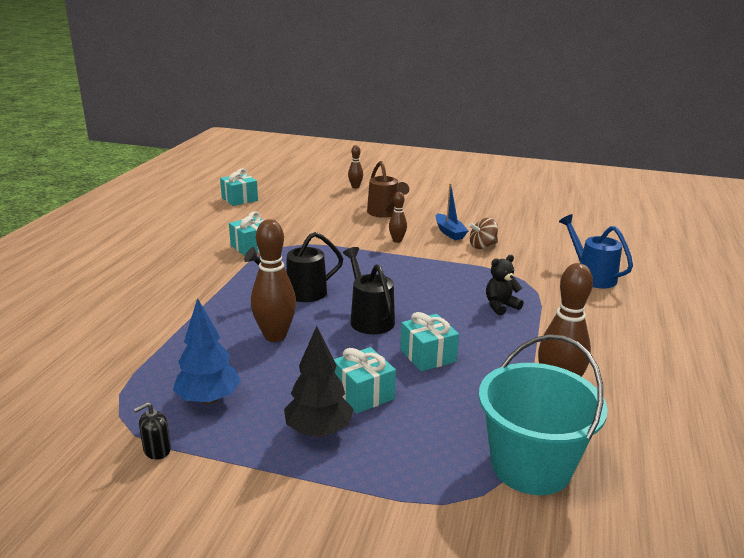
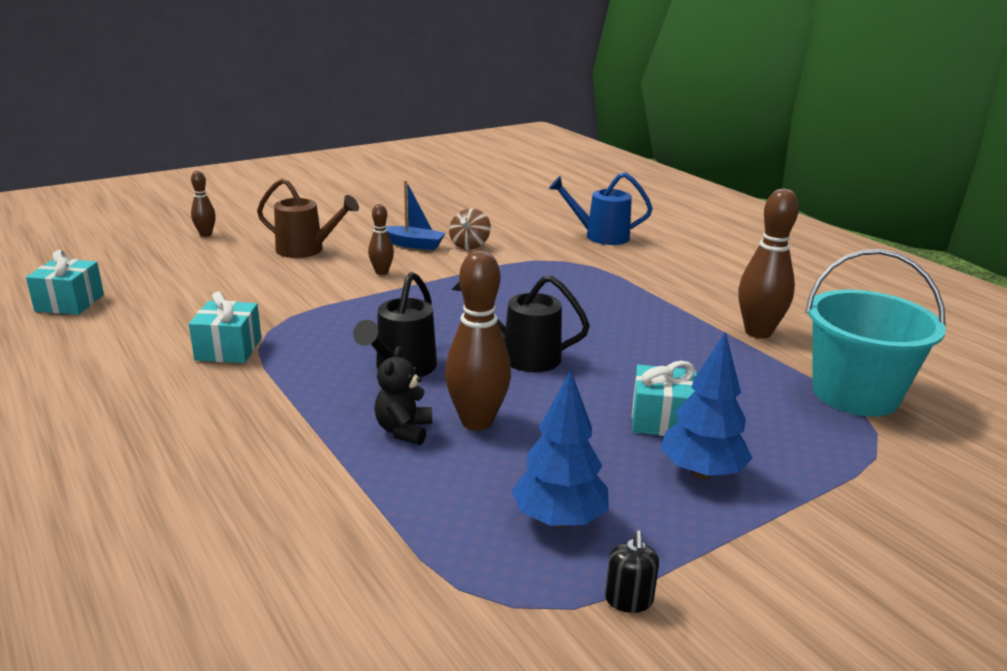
camera: 50 degrees left, 0 degrees up
(319, 431) = (701, 472): black tree -> blue tree
(428, 355) = (634, 359): turquoise gift -> none
(500, 306) = (594, 290): black teddy bear -> black teddy bear (404, 430)

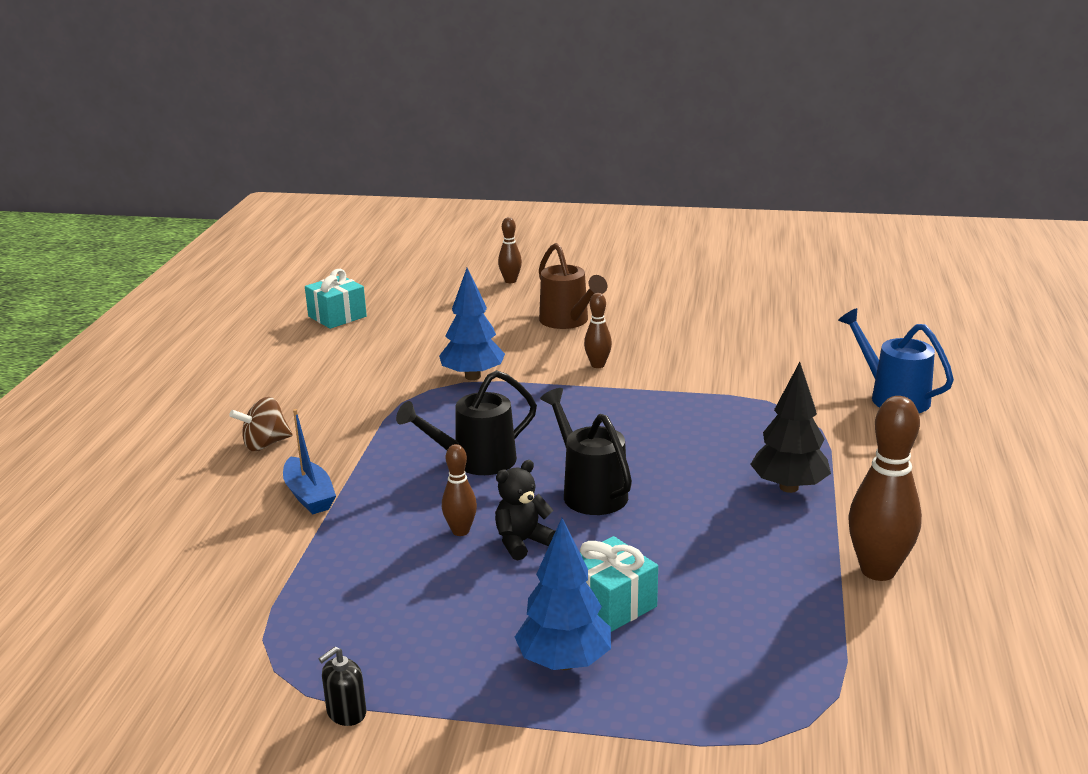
camera: 45 degrees right, 0 degrees up
(228, 349) = (382, 394): turquoise gift -> none
(404, 430) = (399, 513): black teddy bear -> black teddy bear (522, 542)
(413, 244) = (672, 345): blue boat -> blue boat (309, 495)
(469, 245) = (726, 363): brown spinning top -> brown spinning top (265, 444)
(477, 421) = (460, 531): brown bowling pin -> brown bowling pin, size x0.54
(559, 520) = (394, 634): blue tree -> blue tree (472, 376)
(634, 305) = (788, 487): none -> black tree
(855, 394) = (863, 680): turquoise bucket -> none

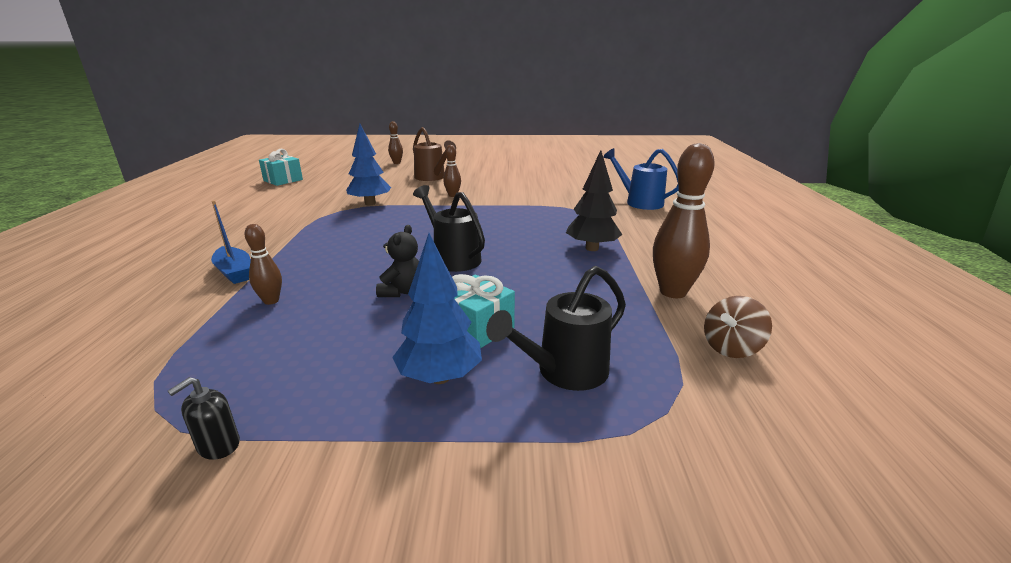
camera: 10 degrees left, 0 degrees up
(265, 444) = (209, 244): brown spinning top -> brown spinning top (731, 348)
(460, 531) = (353, 287): brown bowling pin -> brown bowling pin (271, 301)
(475, 462) = (368, 246): black watering can -> black watering can (564, 372)
(522, 542) = (402, 291): black teddy bear -> black teddy bear turned 150 degrees clockwise

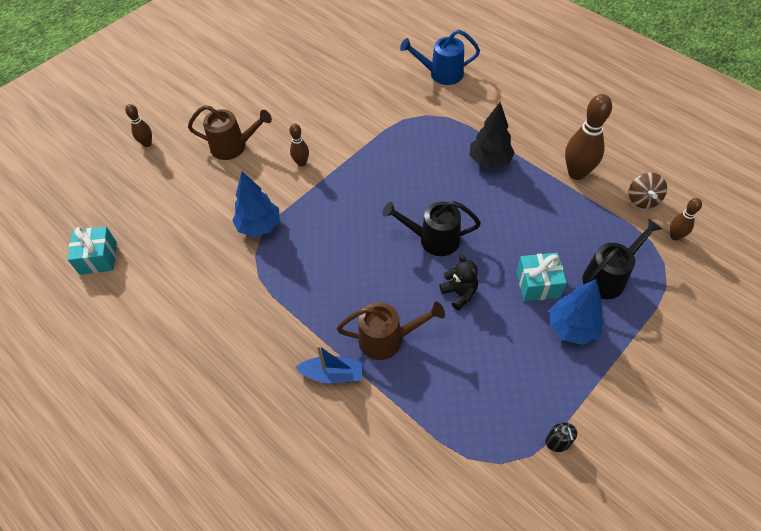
camera: 45 degrees left, 30 degrees up
(271, 301) = (408, 368): brown bowling pin -> brown bowling pin (675, 236)
(302, 280) = (388, 339): none -> brown watering can
(564, 372) = (608, 277): black watering can -> black watering can turned 135 degrees counterclockwise

